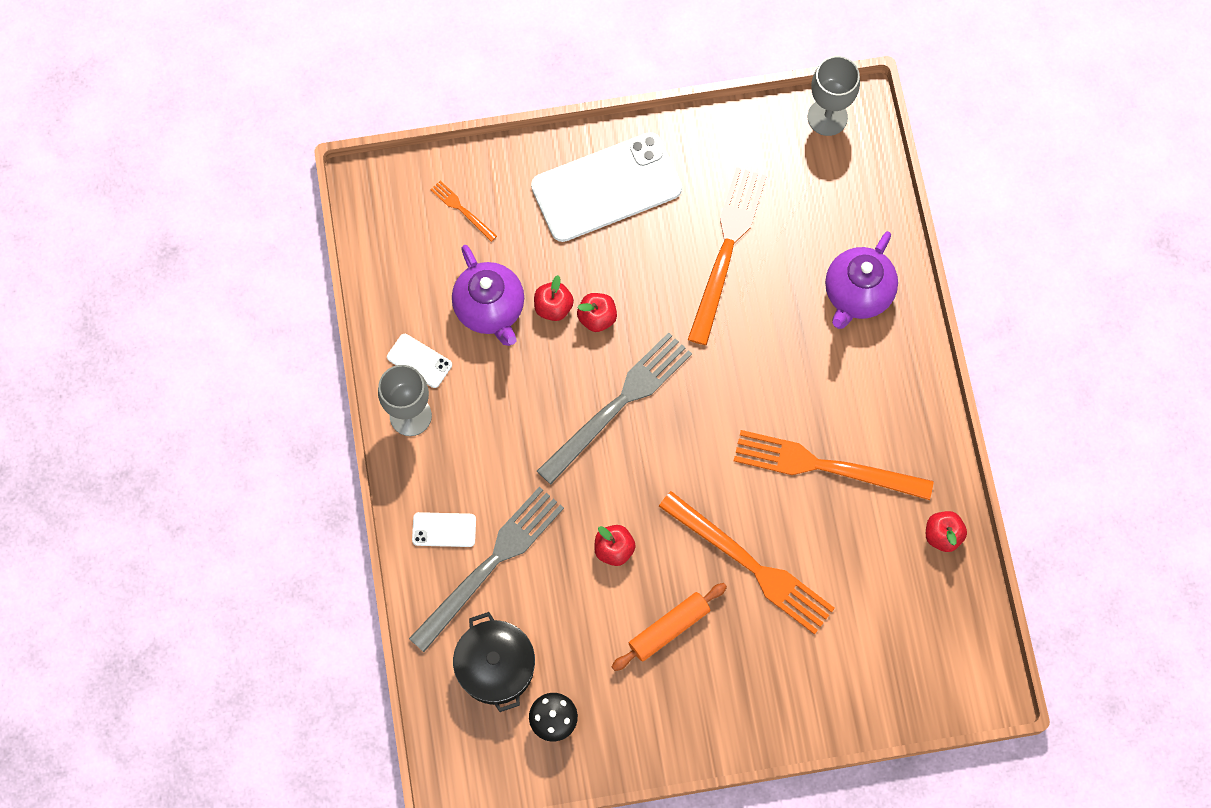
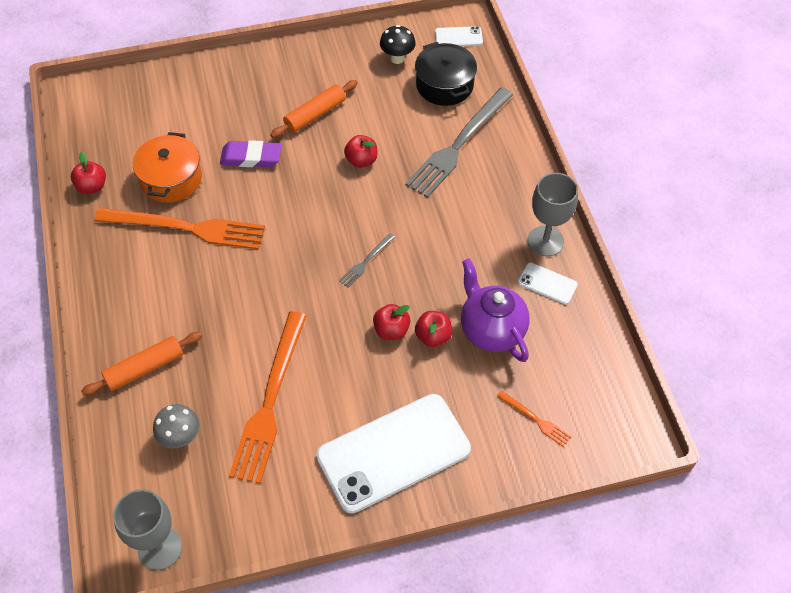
camera: 175 degrees right, 15 degrees down
(444, 529) = (500, 164): white phone -> white phone (458, 37)
(618, 404) = (366, 262): grey fork -> grey fork, size x0.44
(750, 565) = (251, 157): orange fork -> purple eraser
(815, 218) = (181, 438): none -> grey mushroom
(847, 539) = (171, 179): none -> orange pot
(857, 294) = (145, 368): purple teapot -> orange rolling pin

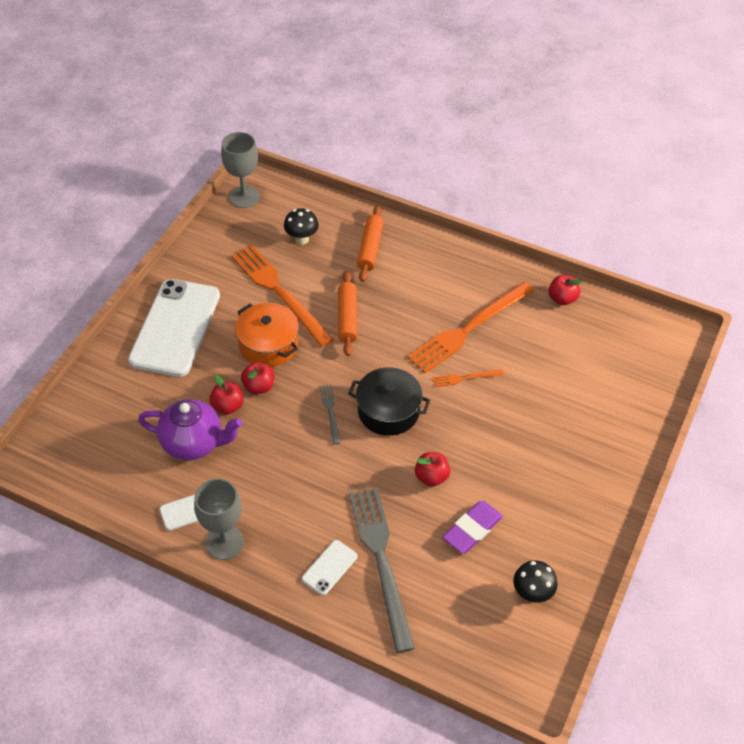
camera: 130 degrees right, 5 degrees down
(171, 179) = (527, 346): orange pot -> orange pot (268, 344)
(181, 438) = (301, 239): grey mushroom -> black mushroom
(251, 157) = (505, 406): purple eraser -> purple eraser (472, 529)
(315, 114) = (515, 479): orange rolling pin -> orange rolling pin (347, 318)
(444, 85) = (462, 606): black pot -> black pot (388, 411)
(458, 37) = (517, 672): white phone -> white phone (329, 567)
(535, 419) = (106, 416): orange fork -> orange fork (465, 378)

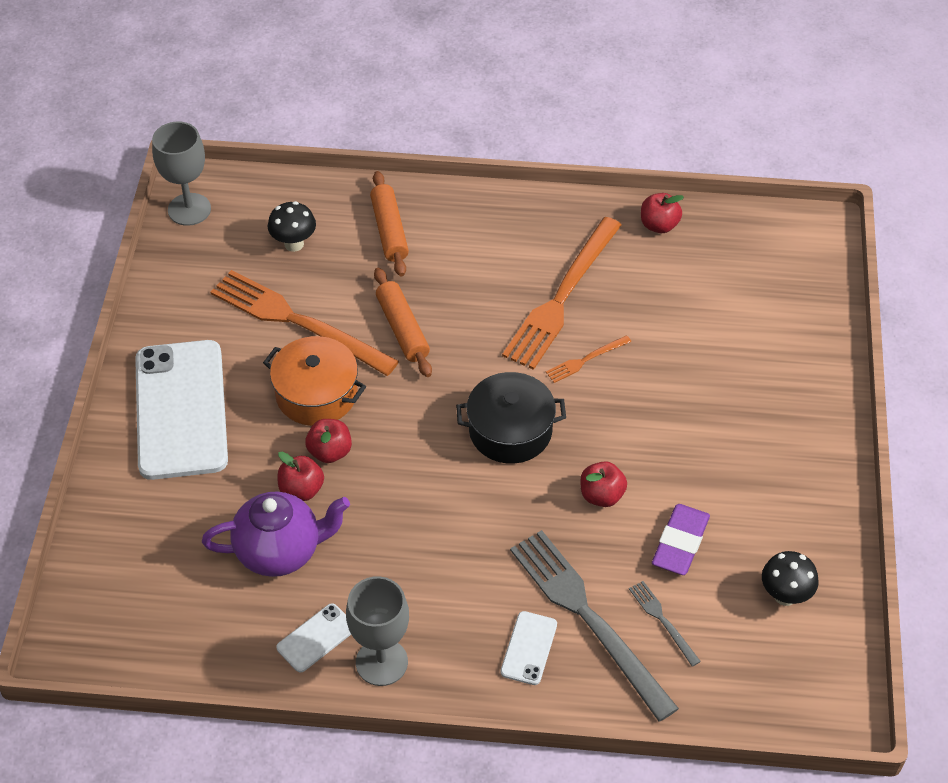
camera: 20 degrees left, 0 degrees up
(330, 411) = (437, 455): grey fork -> grey fork (662, 621)

